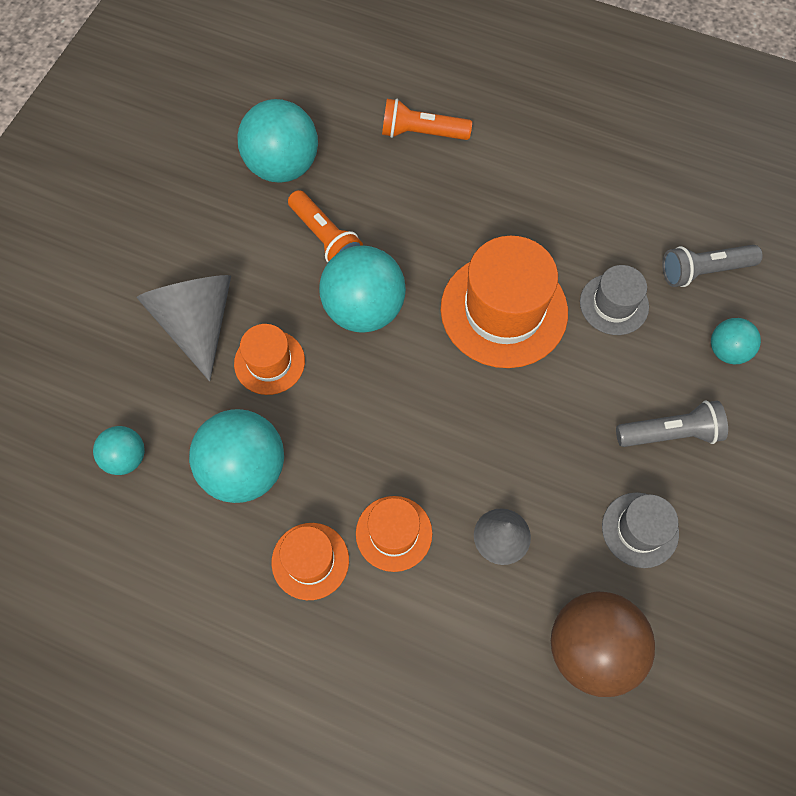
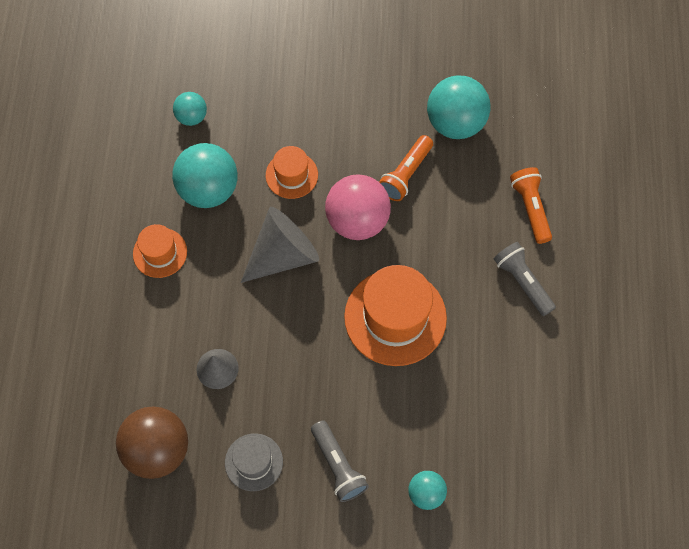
camera: 70 degrees right, 0 degrees up
(197, 323) = (304, 119): grey cone -> grey cone (283, 254)
(364, 309) = (357, 221): turquoise ball -> pink ball
(394, 533) = (196, 298): orange hat -> none
(614, 304) = (433, 396): grey hat -> none
(703, 271) = (493, 459): grey flashlight -> grey flashlight (522, 282)

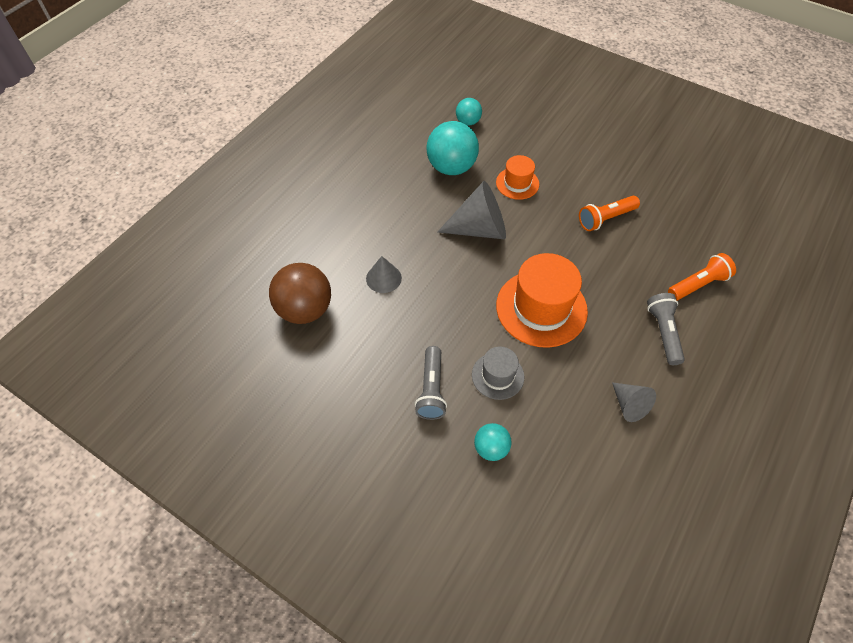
camera: 30 degrees right, 10 degrees down
(160, 253) = (392, 189): orange hat -> none
(254, 462) = (368, 353): grey hat -> grey hat (497, 376)
(357, 221) = (549, 232): pink ball -> none
(455, 123) = (665, 203): turquoise ball -> none
(527, 378) = (629, 405): none -> grey cone
(530, 208) = (698, 284): orange flashlight -> orange flashlight turned 45 degrees clockwise

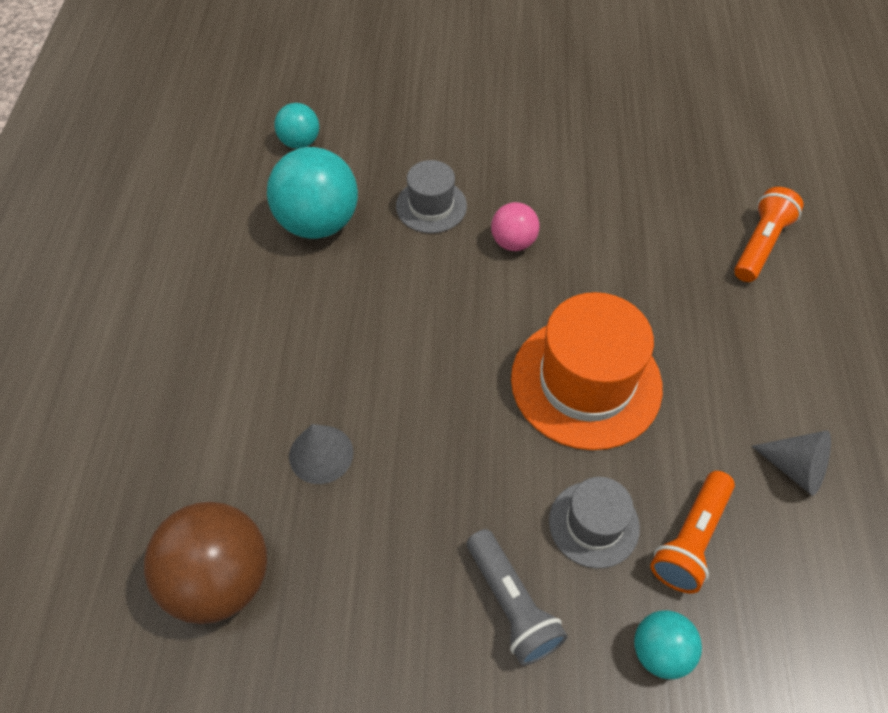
camera: 30 degrees left, 0 degrees up
(479, 229) = (420, 301): grey cone -> none
(517, 183) = (431, 206): orange hat -> grey hat
(550, 221) = (513, 242): none -> pink ball
(606, 219) = (585, 205): orange flashlight -> orange flashlight (691, 539)
(663, 332) = (765, 336): grey flashlight -> none

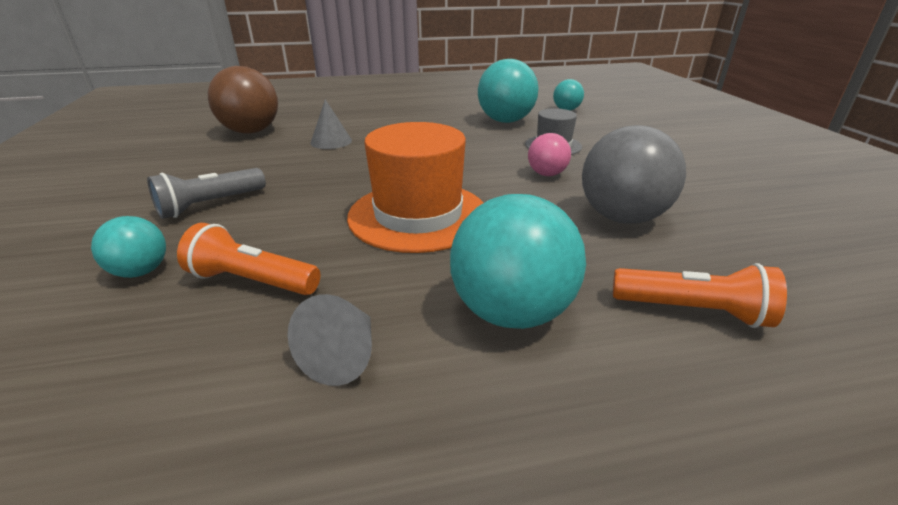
camera: 75 degrees right, 25 degrees down
(594, 524) = (274, 230): grey hat -> none
(622, 222) = (622, 217): none -> grey ball
(752, 350) = (511, 312): none -> turquoise ball

